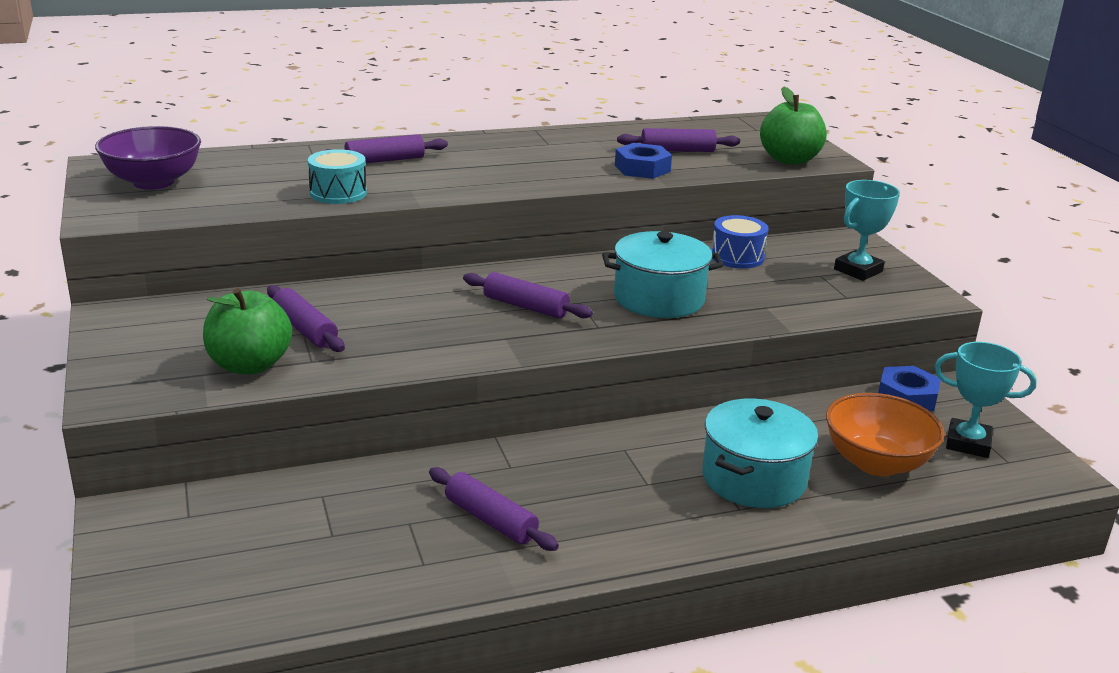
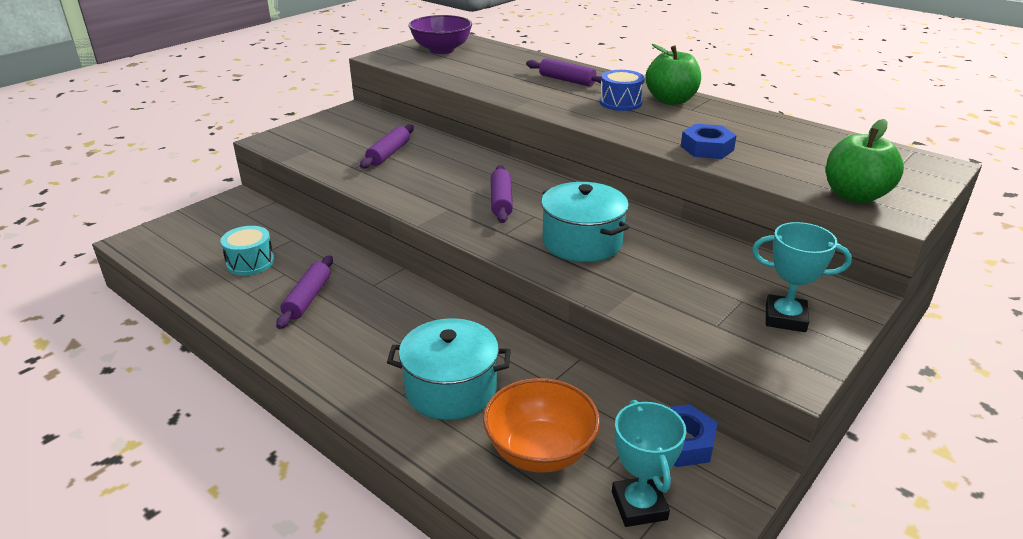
camera: 60 degrees right, 5 degrees up
(249, 365) = (332, 155): green apple -> green apple (671, 100)
(338, 193) = (495, 86): turquoise drum -> turquoise drum (250, 262)
(677, 150) = (773, 150): purple rolling pin -> none
(737, 257) = (711, 253): blue drum -> blue drum (620, 103)

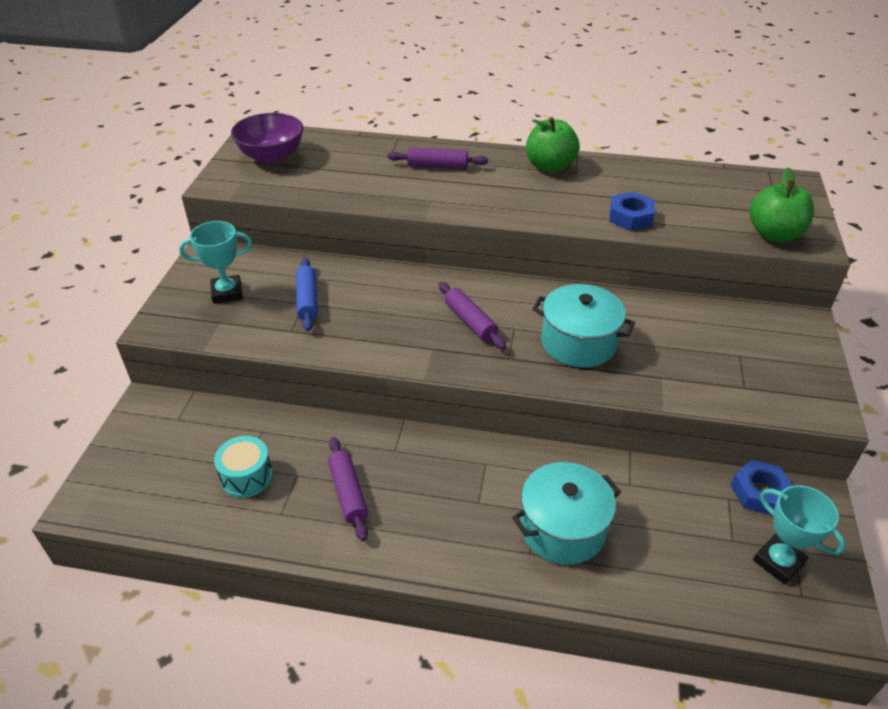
camera: 30 degrees left, 10 degrees up
(388, 154) = (307, 300): purple rolling pin -> blue rolling pin
(540, 451) = (677, 551): orange bowl -> none
(620, 103) = (512, 182): blue drum -> none
(785, 318) = (780, 360): turquoise trophy -> turquoise trophy (227, 293)

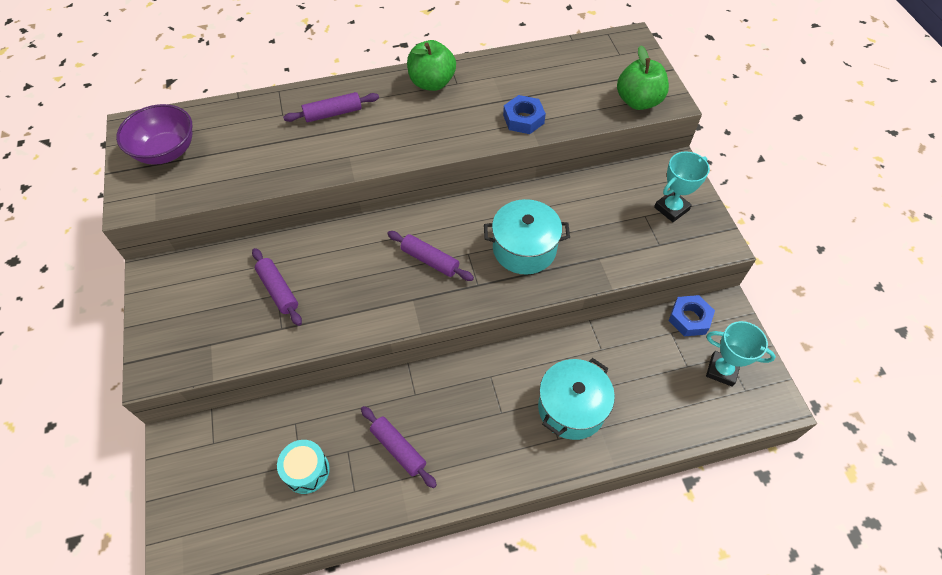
camera: 25 degrees left, 15 degrees up
(227, 293) = (198, 310): turquoise trophy -> turquoise trophy (671, 208)
(307, 300) = (278, 290): blue rolling pin -> purple rolling pin

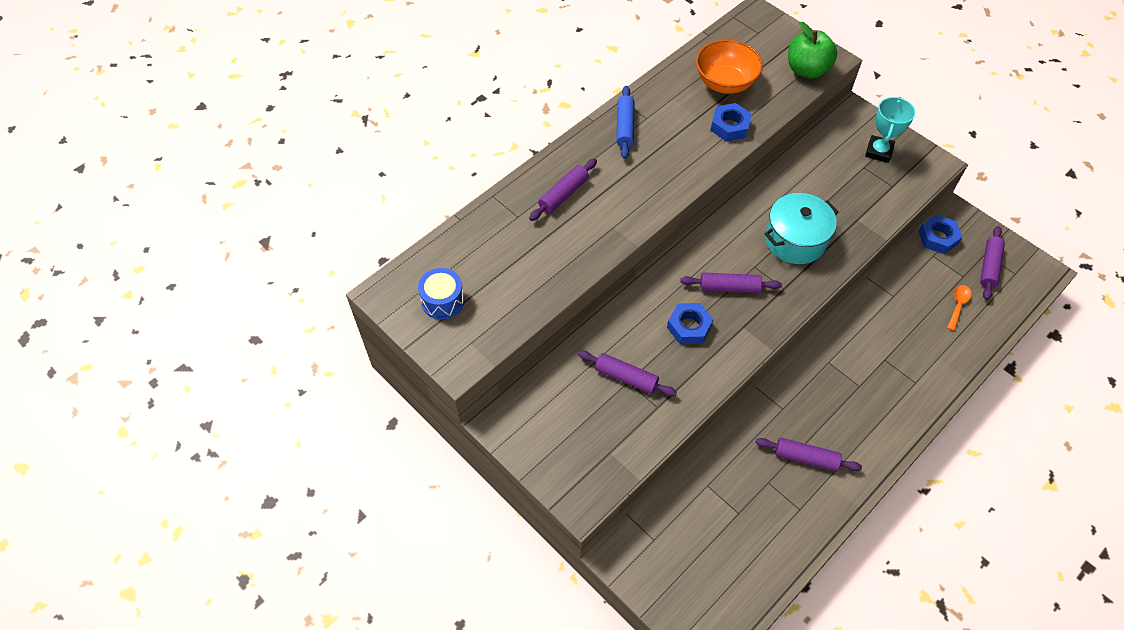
camera: 30 degrees left, 0 degrees up
(166, 151) = (443, 301): purple bowl -> blue drum
(306, 471) = (750, 516): turquoise drum -> none
(366, 276) = (689, 327): none -> blue nut
(432, 83) = (625, 127): green apple -> blue rolling pin
(551, 83) = (725, 83): none -> orange bowl
(571, 408) = (907, 353): turquoise pot -> none
(659, 390) = (958, 305): none -> orange spoon
(722, 370) = (989, 266): turquoise trophy -> purple rolling pin

